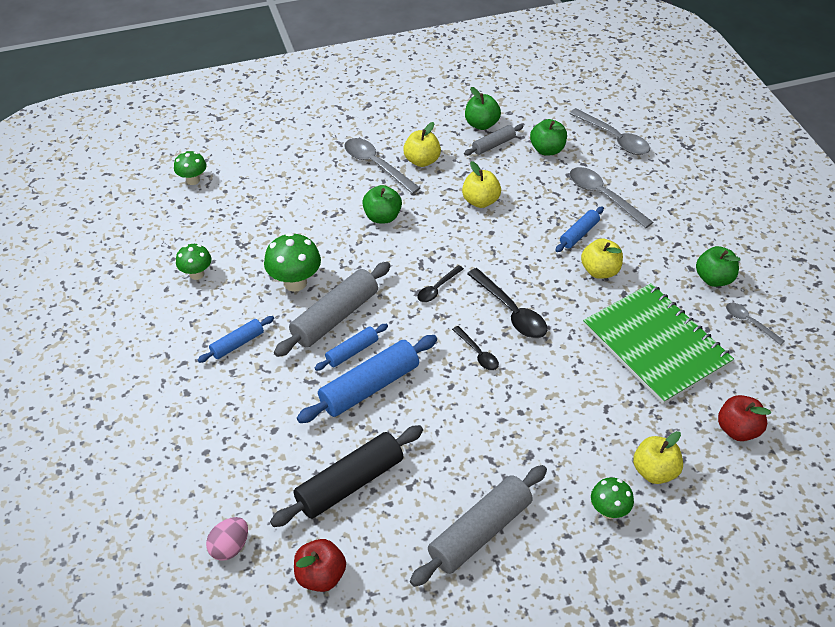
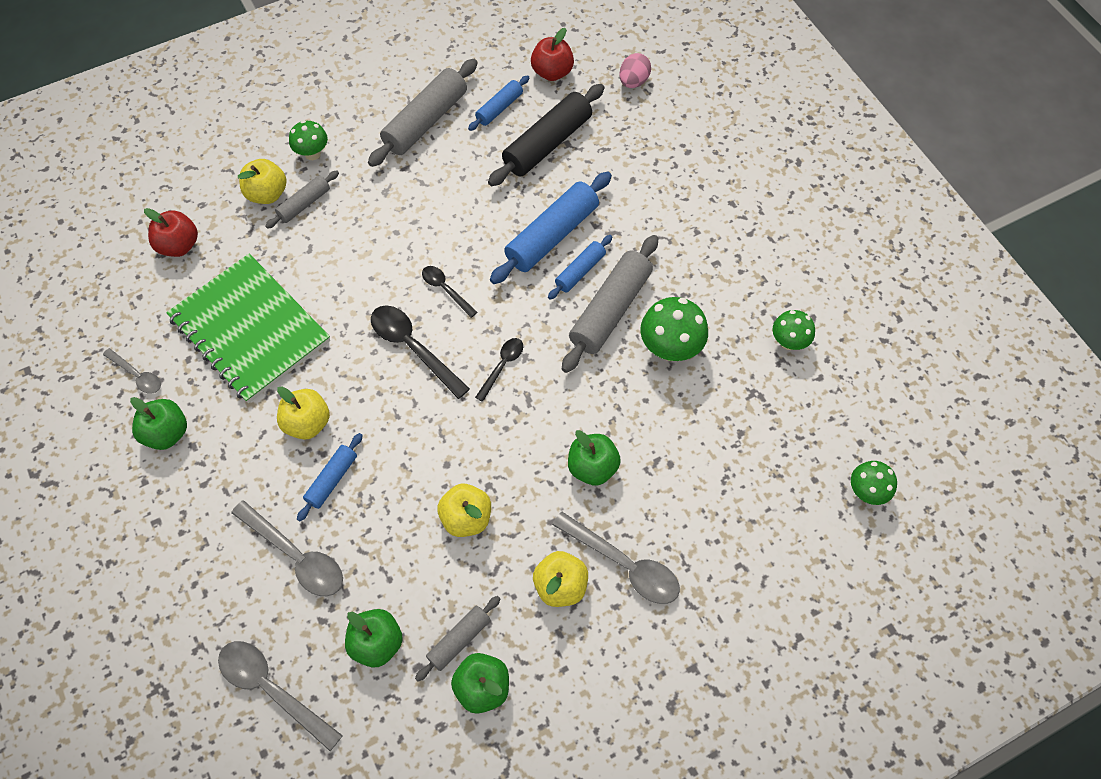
camera: 170 degrees right, 15 degrees up
(237, 344) = (704, 262): blue rolling pin -> blue rolling pin (499, 108)
(614, 454) = (304, 204): none -> grey rolling pin

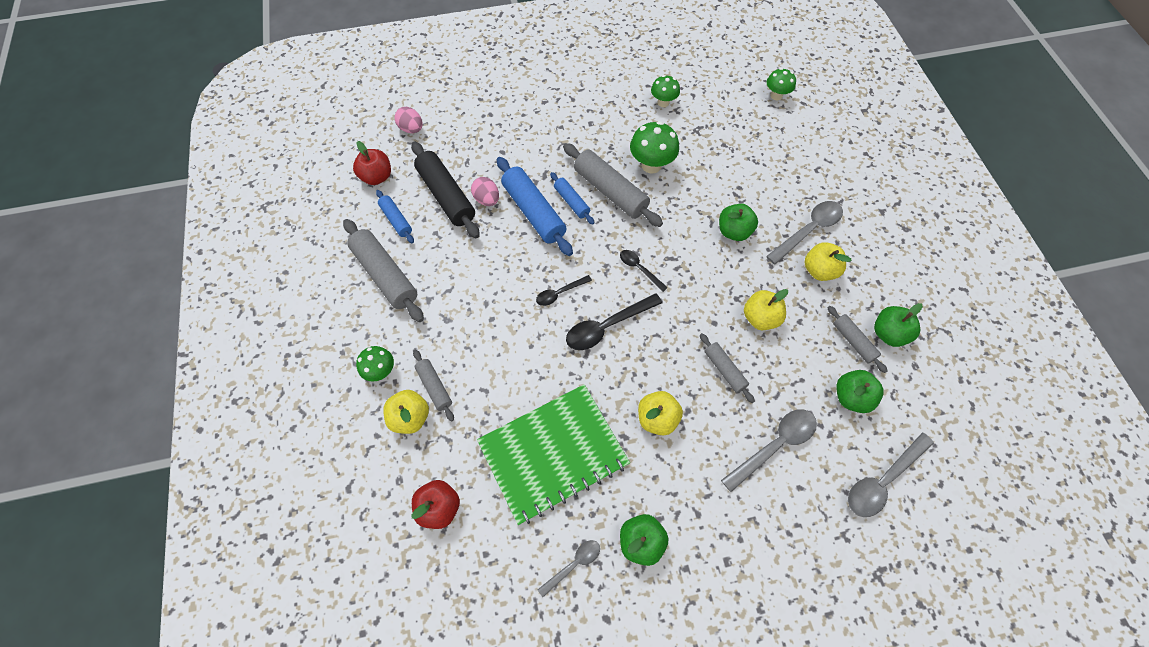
camera: 75 degrees left, 0 degrees up
(332, 480) = (712, 407): blue rolling pin -> none
(383, 486) = (724, 370): none -> grey rolling pin
(555, 184) = (487, 199): none -> pink egg

